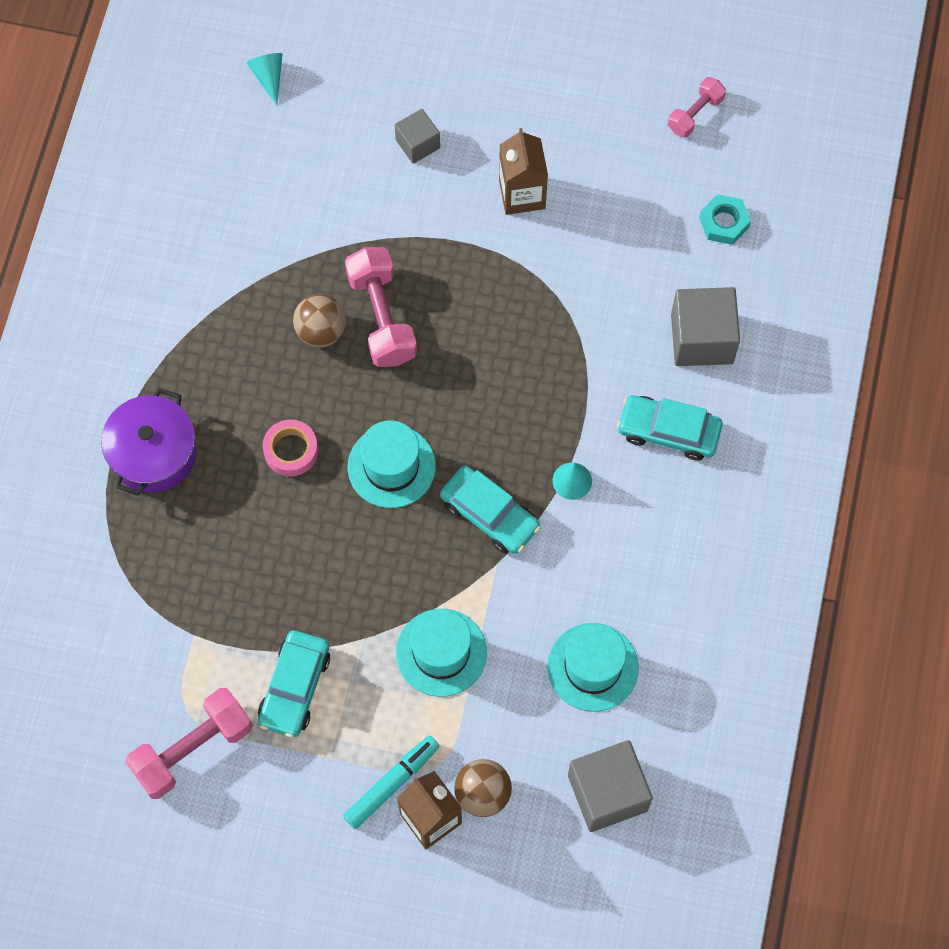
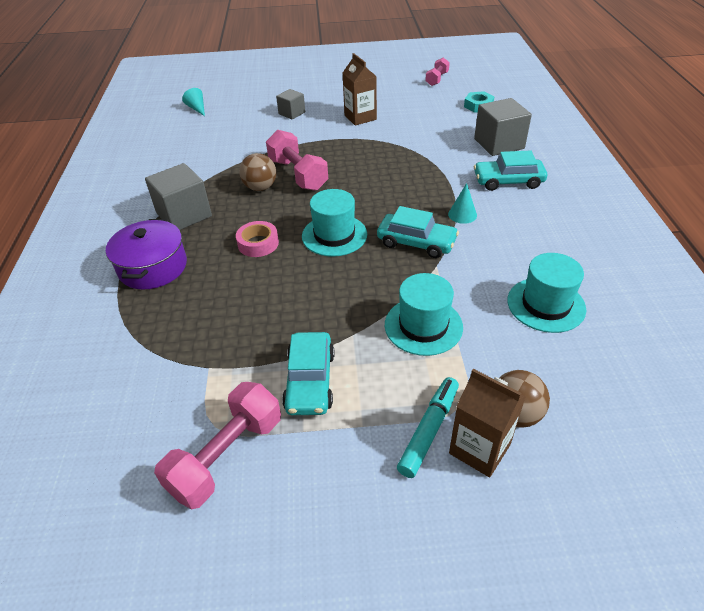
camera: 15 degrees left, 25 degrees down
(607, 792) = (619, 383): grey cube -> grey cube (184, 215)

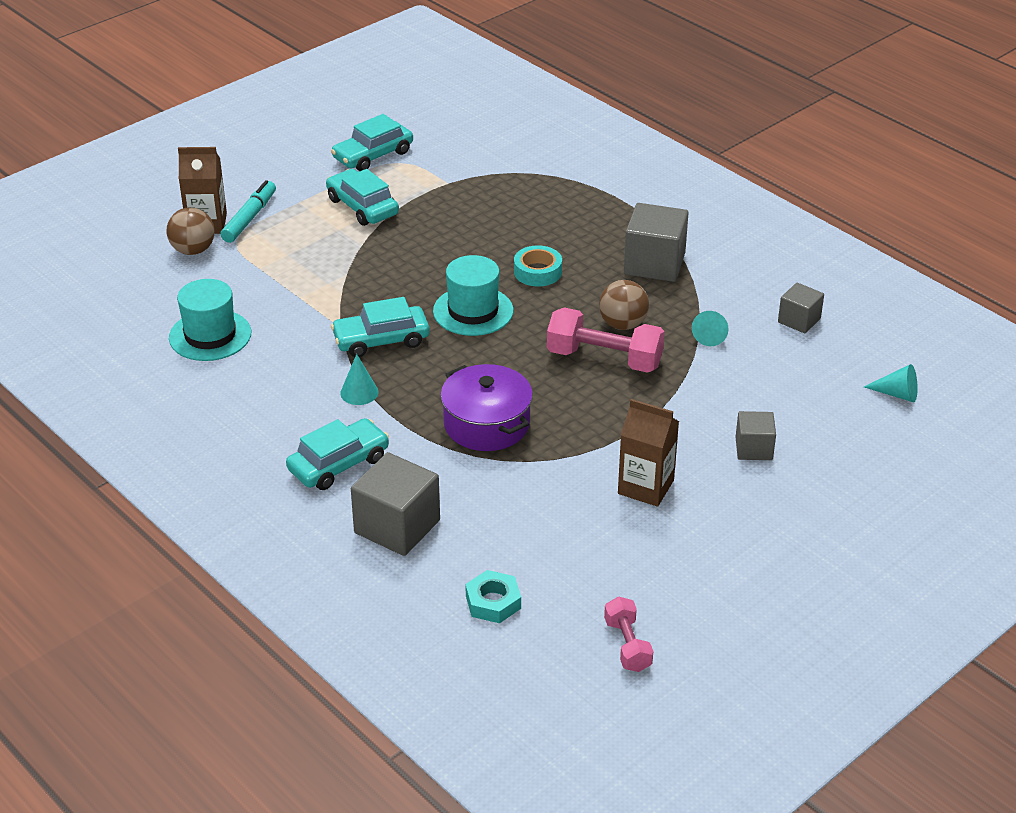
camera: 140 degrees right, 5 degrees down
(153, 267) = (602, 215): purple pot -> purple pot (486, 424)
(174, 152) = (799, 320): none -> grey cube
(226, 163) = (710, 334): none -> turquoise cone
(226, 456) = (373, 155): pink dumbbell -> turquoise car
(258, 243) = (537, 272): pink tape -> turquoise tape
(423, 326) = (308, 274): turquoise hat -> none
(429, 430) = (249, 218): turquoise marker -> turquoise marker turned 150 degrees counterclockwise

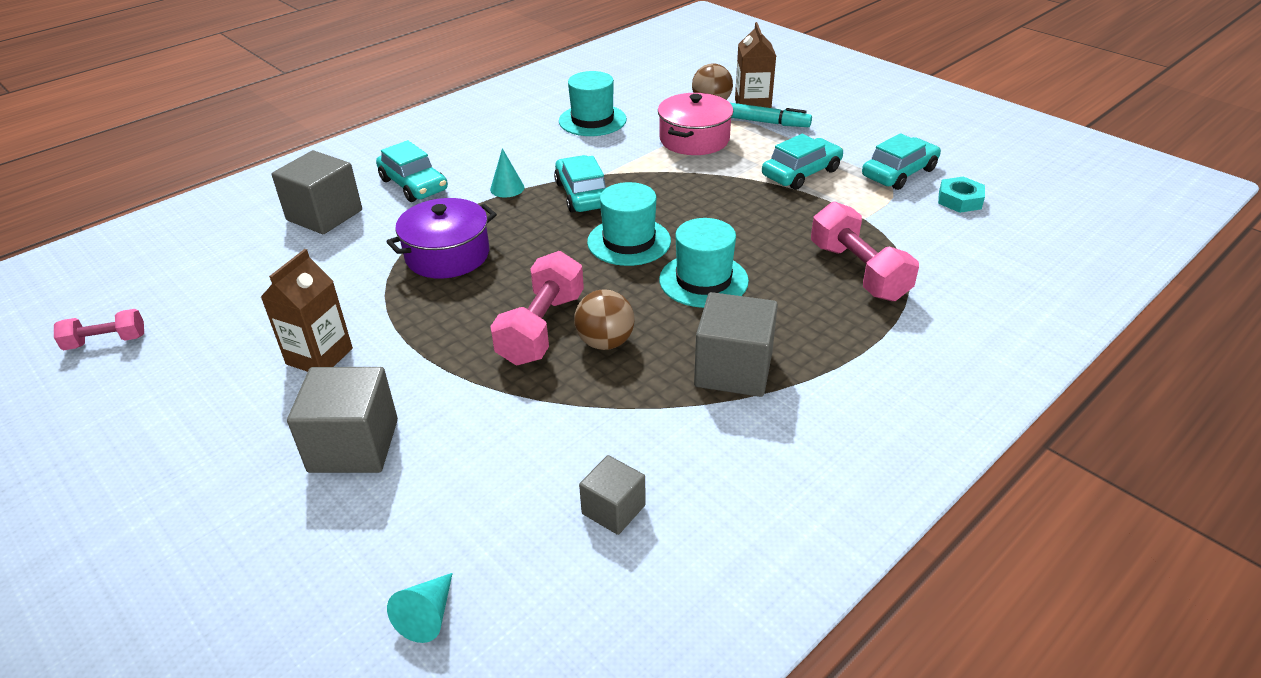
camera: 90 degrees right, 0 degrees up
(277, 265) = (694, 139): none -> pink pot
(373, 155) = (899, 173): turquoise car -> turquoise car turned 90 degrees clockwise
(493, 602) = (207, 265): turquoise nut -> turquoise nut (959, 200)
(529, 195) = (858, 272): none -> pink dumbbell
(537, 272) = (703, 280): turquoise tape -> turquoise hat
(710, 334) = (583, 416): turquoise cone -> none
(754, 449) = (354, 445): grey cube -> grey cube, size x1.72

